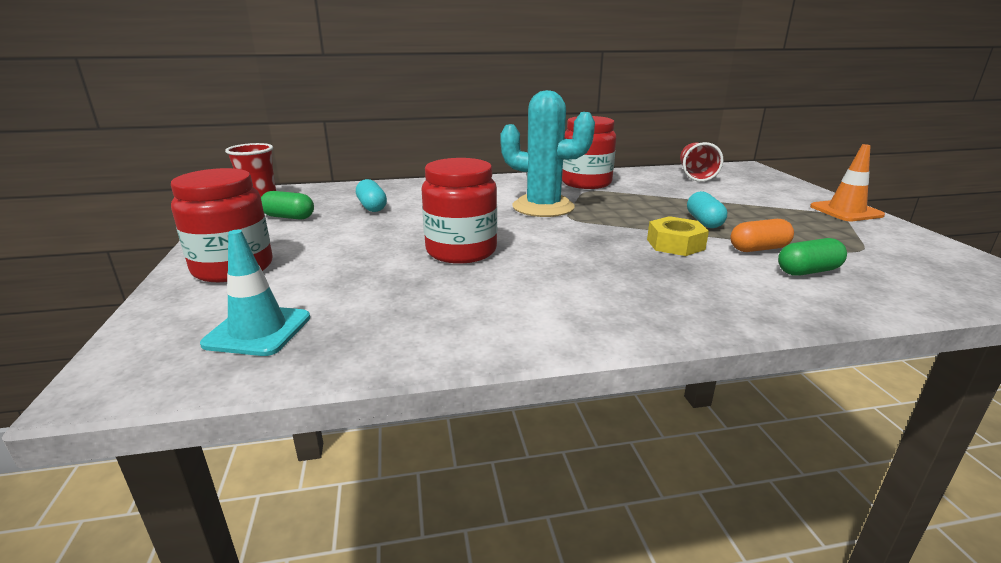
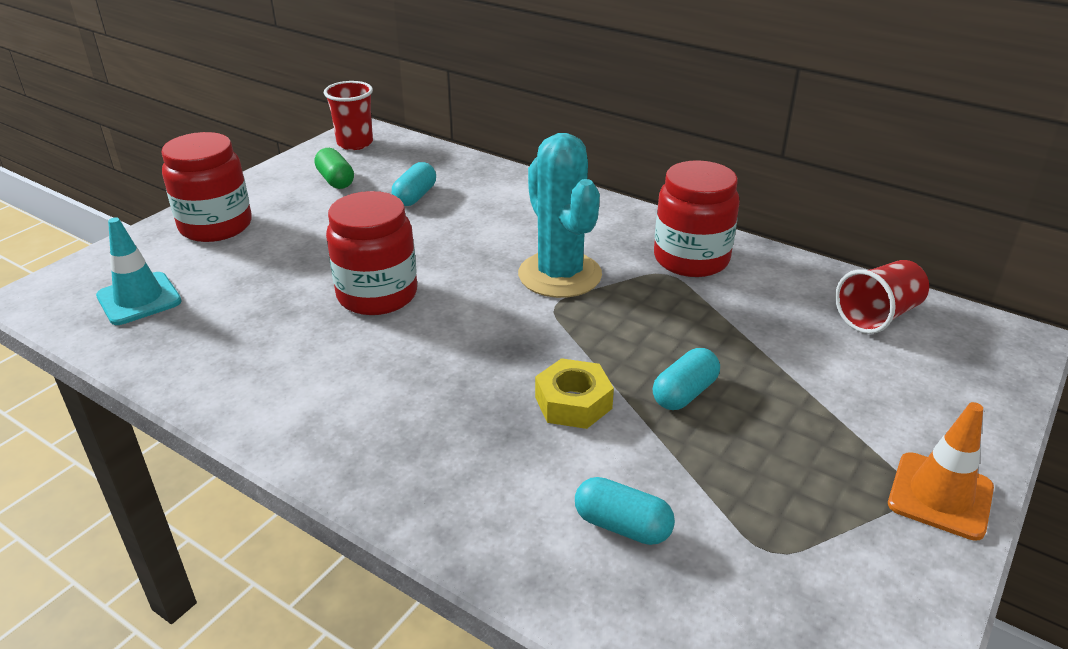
camera: 45 degrees right, 10 degrees up
(758, 249) = (647, 466): orange capsule -> none
(808, 271) = (622, 526): green capsule -> turquoise capsule

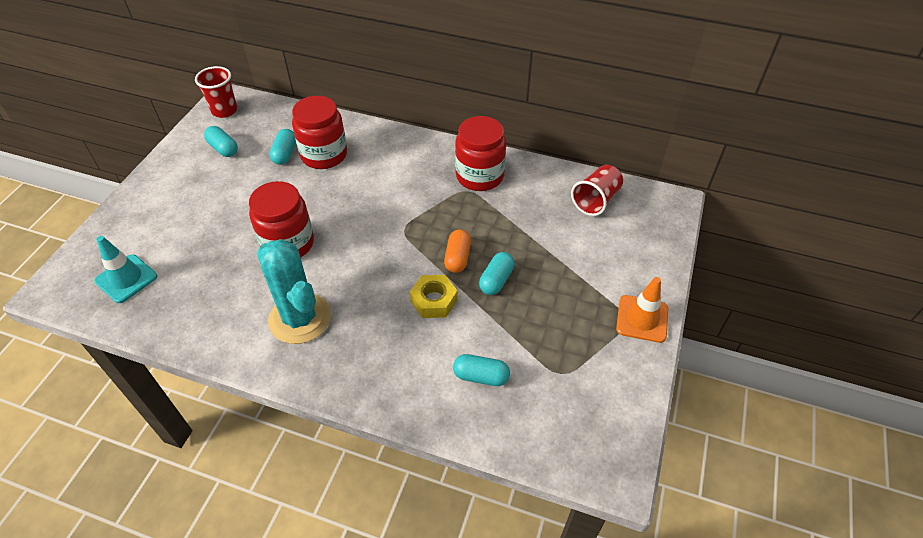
camera: 15 degrees left, 15 degrees up
(216, 226) = (153, 206): red jar -> red jar (324, 155)
(336, 180) = (223, 149): green capsule -> turquoise capsule
(560, 275) = (401, 204): turquoise cactus -> turquoise cactus (300, 318)
(628, 353) = (457, 258): none -> orange capsule

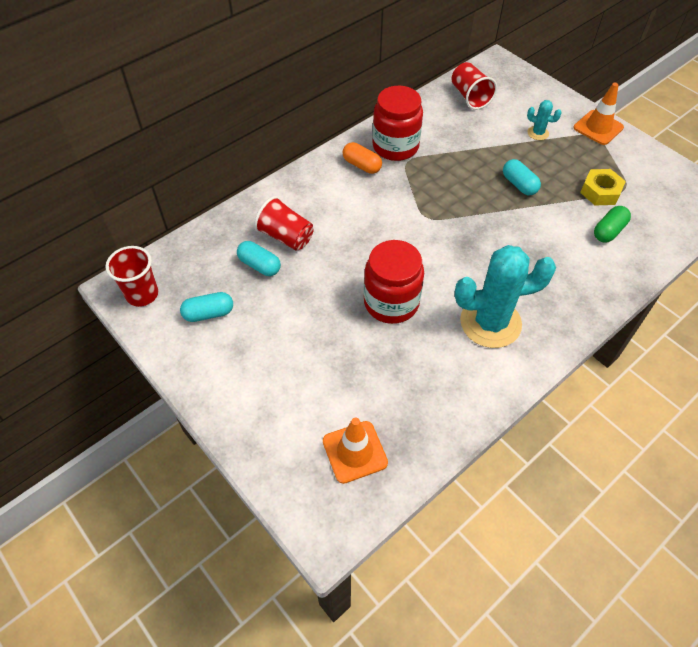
camera: 60 degrees left, 5 degrees up
(126, 279) = (355, 452): turquoise traffic cone -> orange traffic cone
(324, 155) = (286, 236): red jar -> red cup
(434, 300) = (519, 229): yellow nut -> yellow nut (600, 192)
(457, 258) = (481, 197): orange capsule -> orange capsule (362, 165)
(481, 376) = (608, 231): turquoise capsule -> green capsule
(587, 270) = (538, 133): none -> turquoise cactus

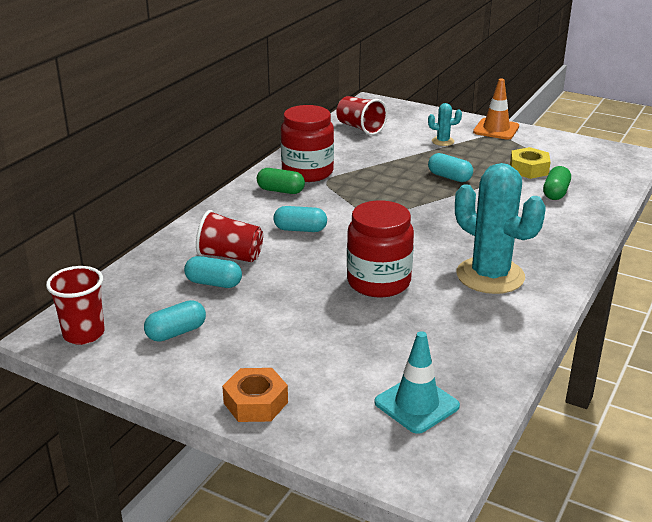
camera: 20 degrees left, 25 degrees down
(235, 408) = (255, 402): none -> orange nut
(355, 452) = (416, 404): orange traffic cone -> turquoise traffic cone
(356, 219) = (300, 229): none -> turquoise capsule
(362, 165) = (280, 191): orange capsule -> green capsule
(490, 323) = (490, 276): turquoise cactus -> turquoise cactus turned 75 degrees clockwise

